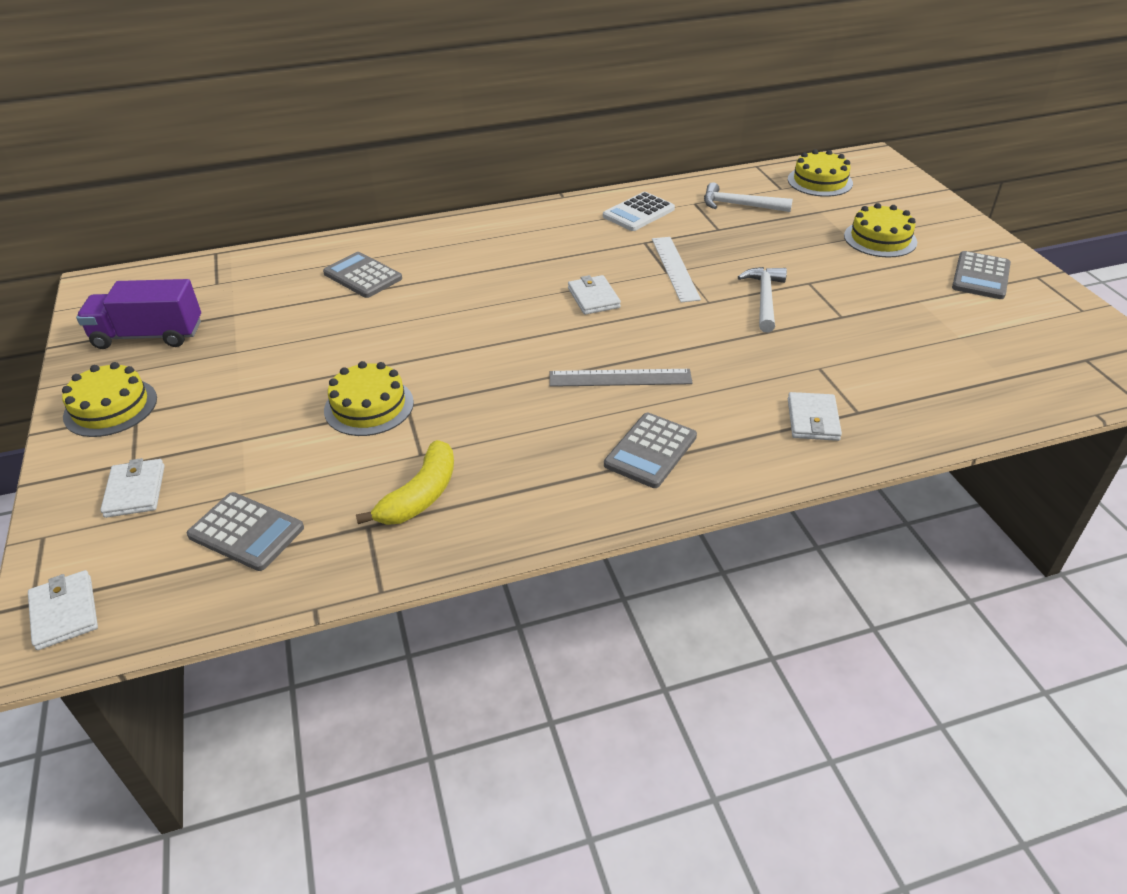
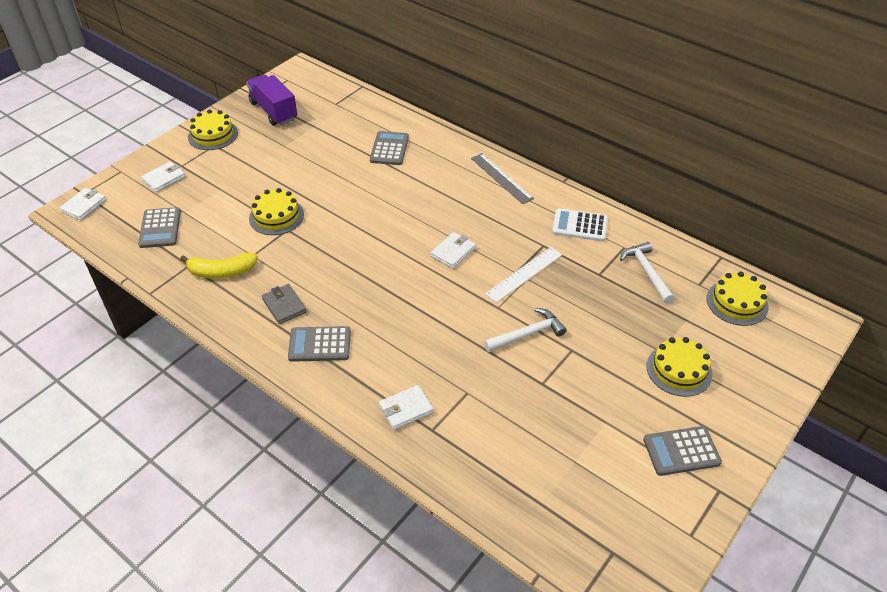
camera: 55 degrees right, 5 degrees up
(550, 458) = (284, 306): none -> grey wallet
(620, 378) = (378, 301): grey ruler -> grey ruler (501, 178)

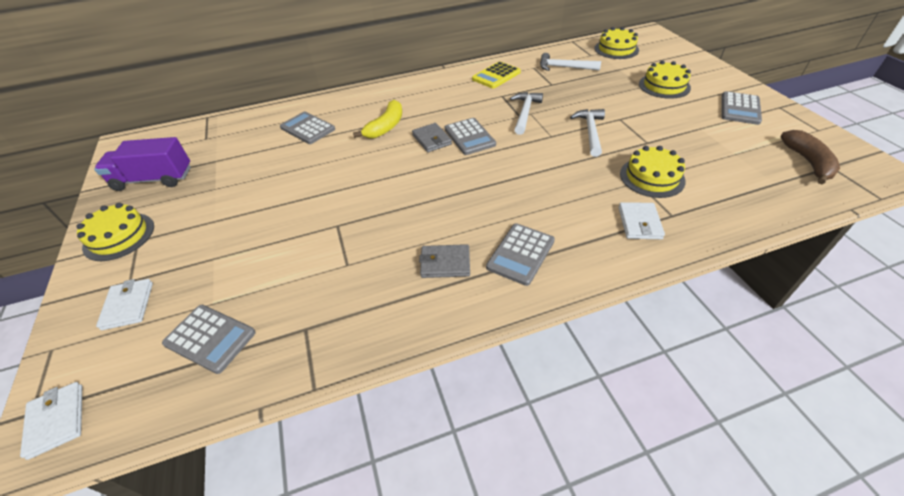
camera: 55 degrees left, 0 degrees up
(222, 272) = (347, 300): yellow banana -> yellow banana (386, 127)
(276, 216) = (309, 227): yellow cake -> yellow cake (652, 177)
(430, 230) = (432, 140): none -> grey wallet
(453, 252) = (469, 137): white wallet -> grey calculator
(501, 178) = (411, 89): grey ruler -> none
(524, 274) = (525, 113): white ruler -> white hammer
(579, 226) = (496, 76): white calculator -> yellow calculator
(606, 530) = (808, 162): none -> brown banana

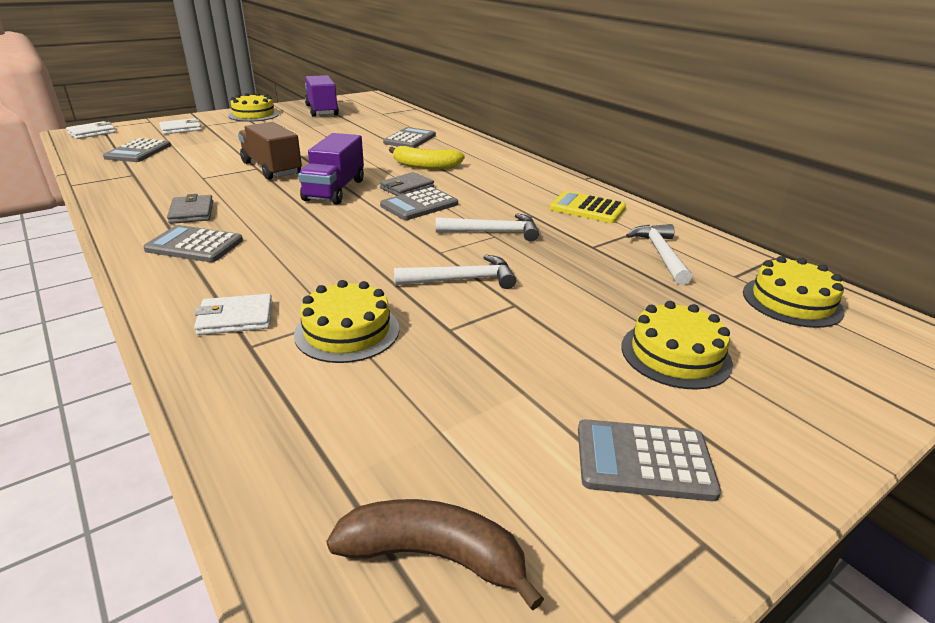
camera: 70 degrees right, 15 degrees down
(345, 215) = (272, 168): none -> brown truck
(422, 176) = (335, 190): none -> purple truck
(808, 162) = (434, 555): brown banana -> brown banana turned 150 degrees counterclockwise

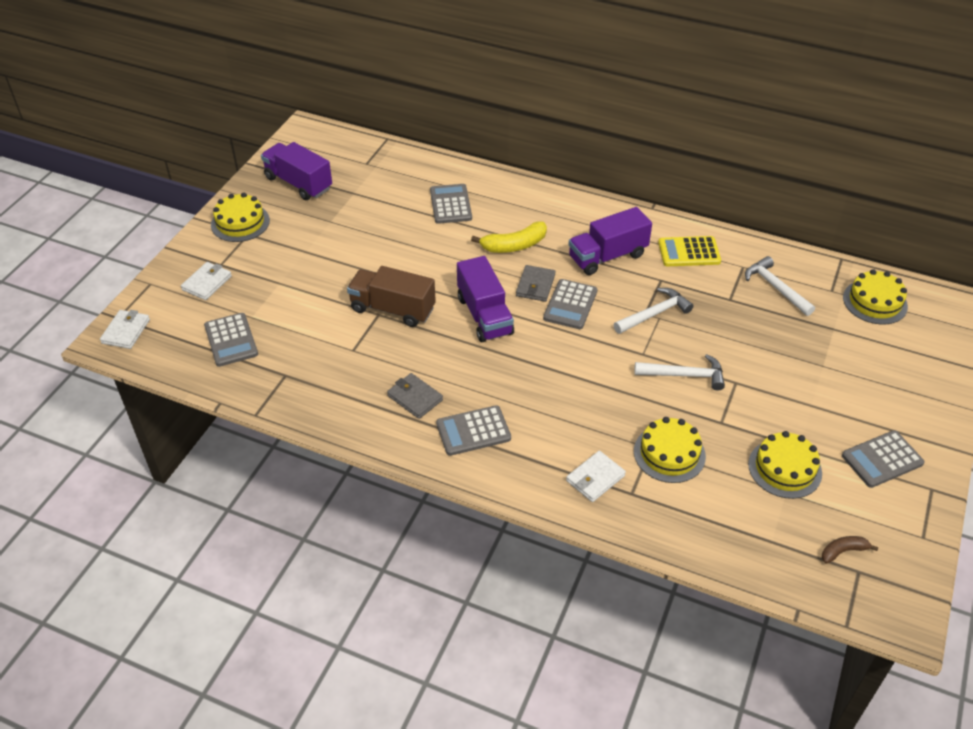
camera: 30 degrees left, 15 degrees up
(434, 555) = (843, 551): brown banana -> brown banana, size x0.59
(462, 280) = (684, 375): white hammer -> white hammer turned 45 degrees clockwise
(499, 190) = (607, 256): none -> purple truck
(675, 354) = (847, 380): yellow cake -> yellow cake (784, 468)

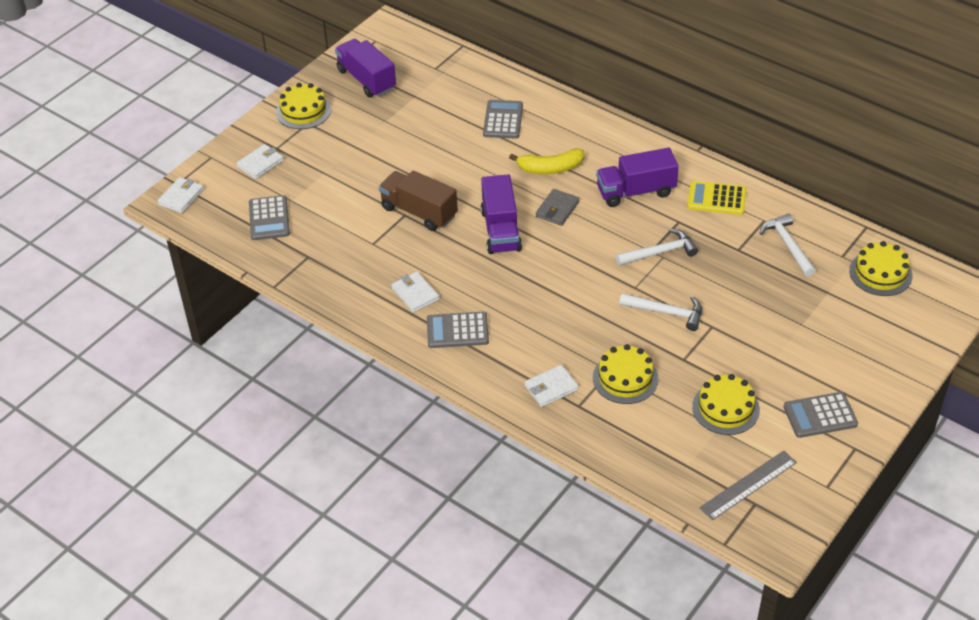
camera: 15 degrees right, 0 degrees up
(415, 398) = (415, 294): grey wallet -> white wallet
(570, 305) = (584, 232): grey calculator -> none
(843, 551) = (748, 485): brown banana -> grey ruler

